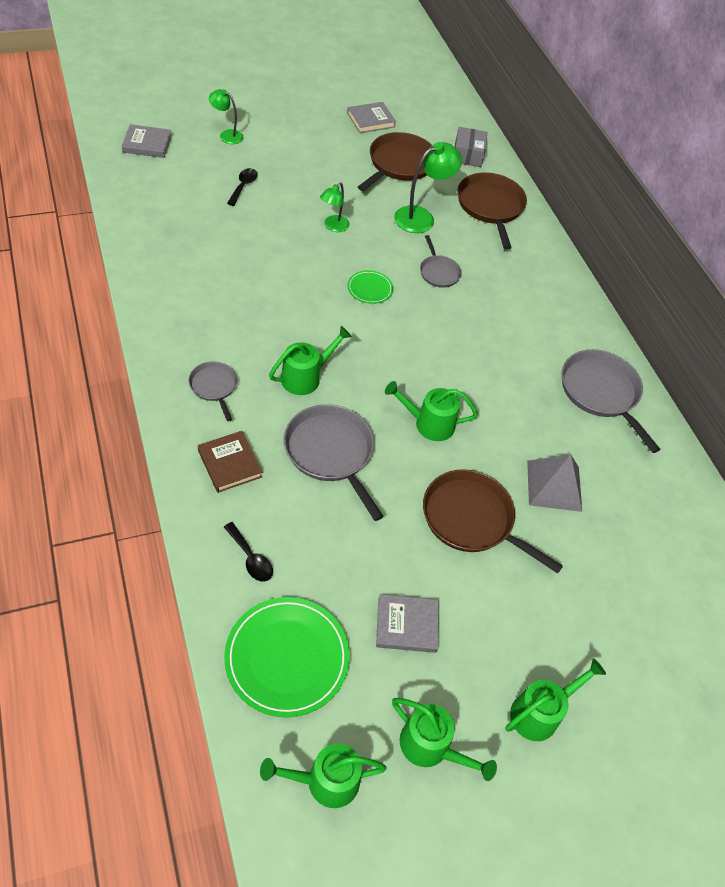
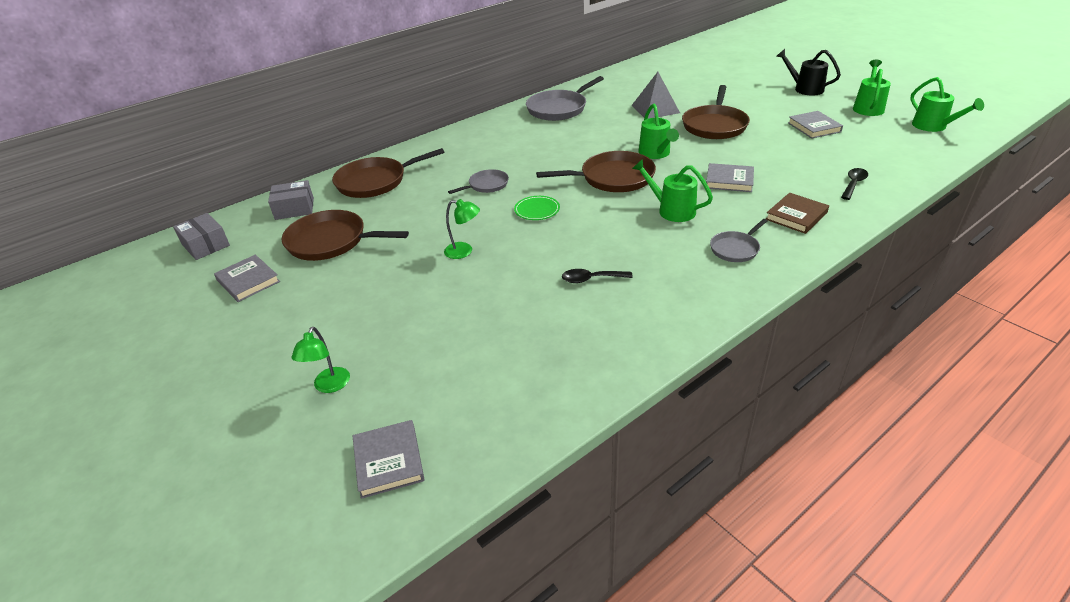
camera: 100 degrees left, 15 degrees down
(243, 186) = (434, 332): black spoon -> black spoon (591, 279)
(287, 658) = (892, 154): green plate -> none
(330, 452) = (729, 180): grey pan -> grey book
(396, 364) = (613, 178): none -> brown pan
(421, 217) = (414, 210): green lamp -> none
(437, 107) = (206, 245): none -> grey box
(540, 712) = (804, 89): green watering can -> black watering can

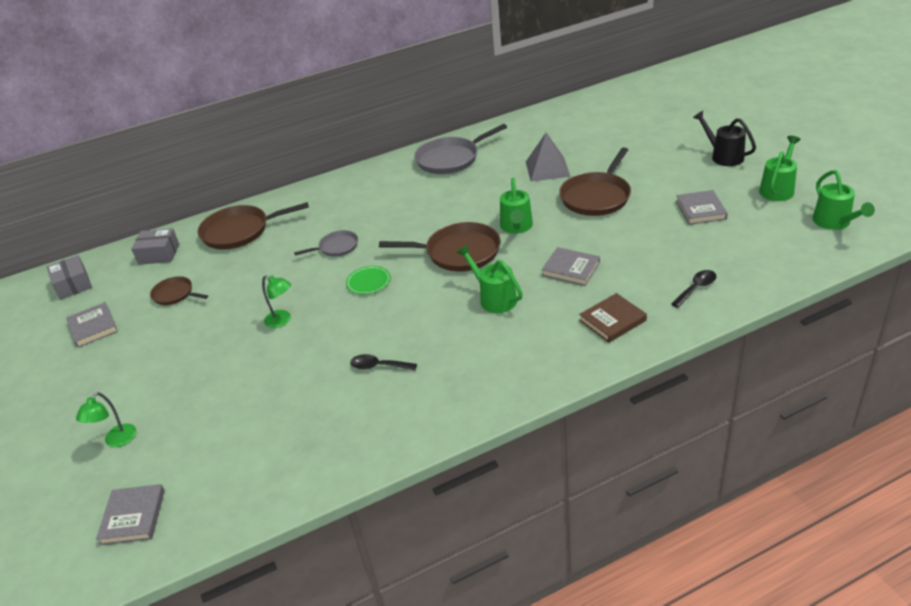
camera: 15 degrees right, 0 degrees up
(331, 241) = (175, 294): brown pan -> brown pan, size x0.55
(735, 249) = (530, 351): grey pan -> none

